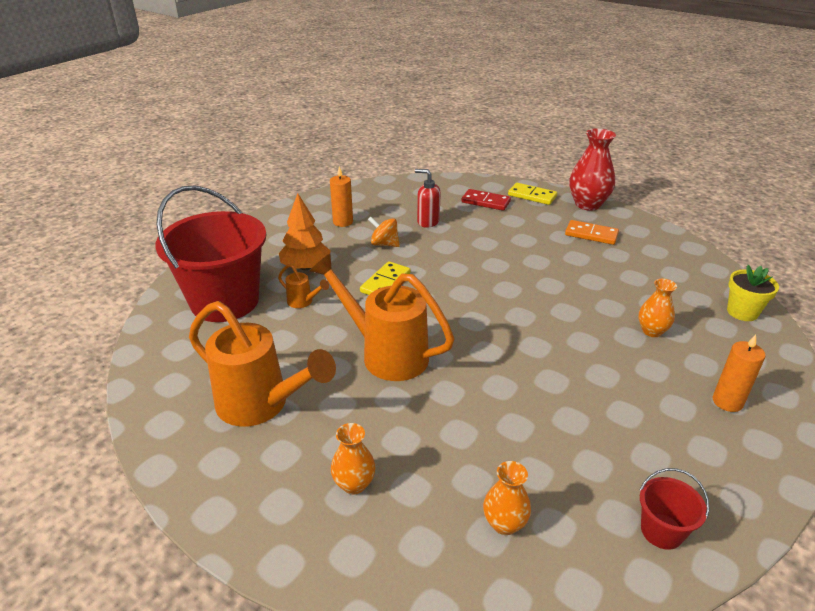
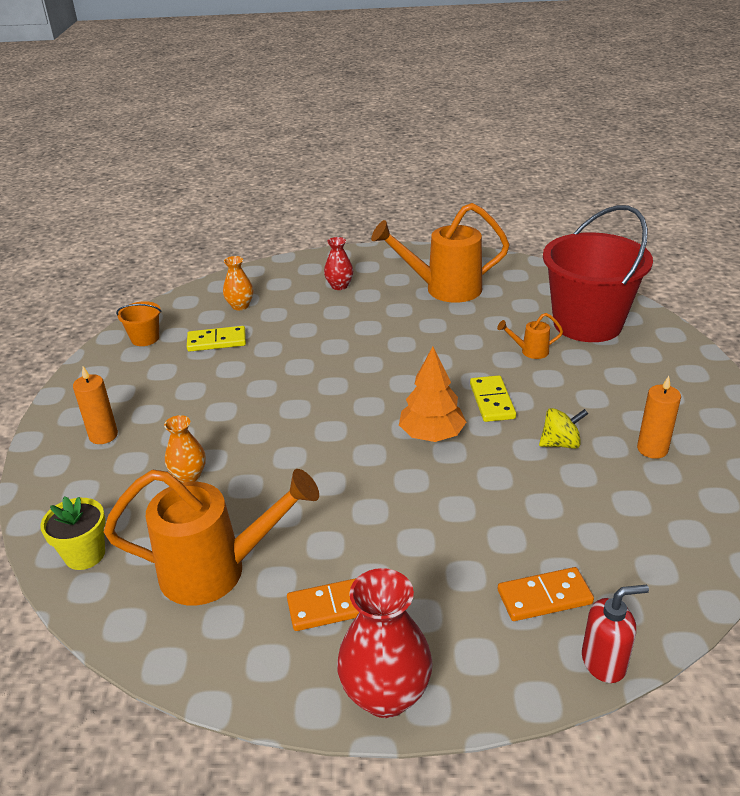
camera: 145 degrees right, 0 degrees up
(306, 267) = (585, 379): orange tree -> orange tree (431, 435)
(354, 484) = (339, 286): orange vase -> red vase
(384, 244) = (560, 443): orange spinning top -> yellow spinning top
(385, 353) = (409, 348): orange watering can -> orange watering can (218, 571)
(428, 222) = (564, 505): red soap dispenser -> red soap dispenser (604, 662)
(485, 202) = (544, 597): red domino -> orange domino
(532, 196) = (494, 663): yellow domino -> yellow domino (217, 341)
(661, 531) = (145, 338): red bucket -> orange bucket

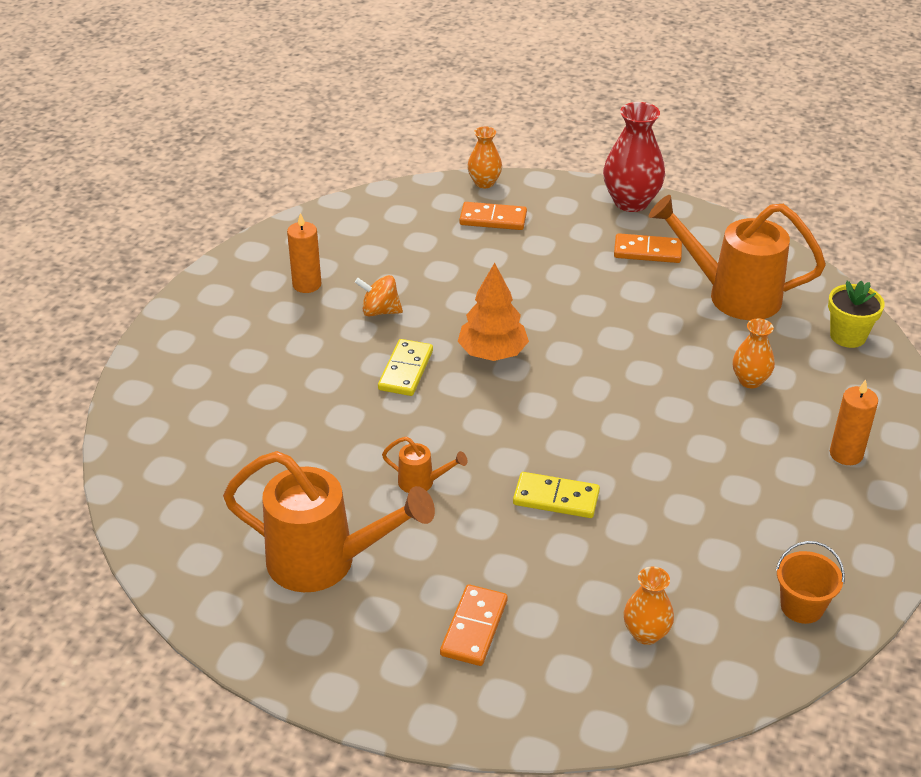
camera: 160 degrees left, 5 degrees up
(217, 341) = (695, 564): yellow domino -> yellow domino (556, 498)
(339, 286) = (474, 627): red vase -> orange domino
(530, 351) = (310, 418): orange watering can -> orange watering can (422, 482)
(560, 443) = (380, 311): yellow spinning top -> orange spinning top
(587, 324) = (204, 435): red bucket -> none
(604, 662) = (484, 183): red soap dispenser -> orange vase

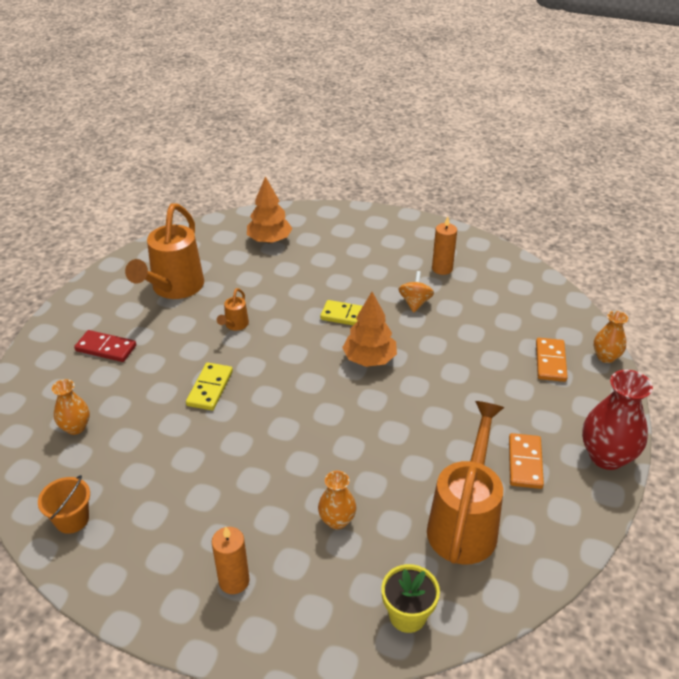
camera: 90 degrees right, 0 degrees up
(204, 456) = (269, 240): none -> orange tree
(474, 627) = (106, 348): orange domino -> red domino

